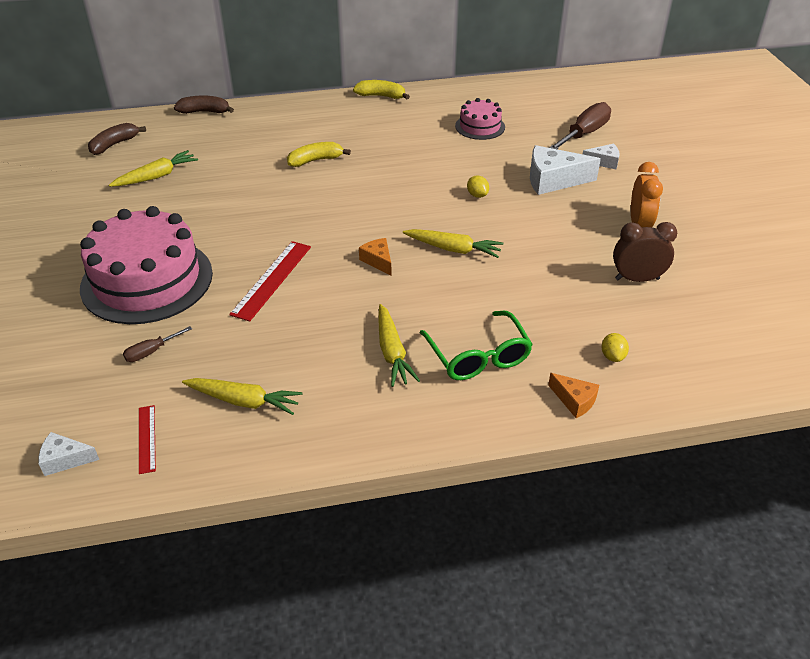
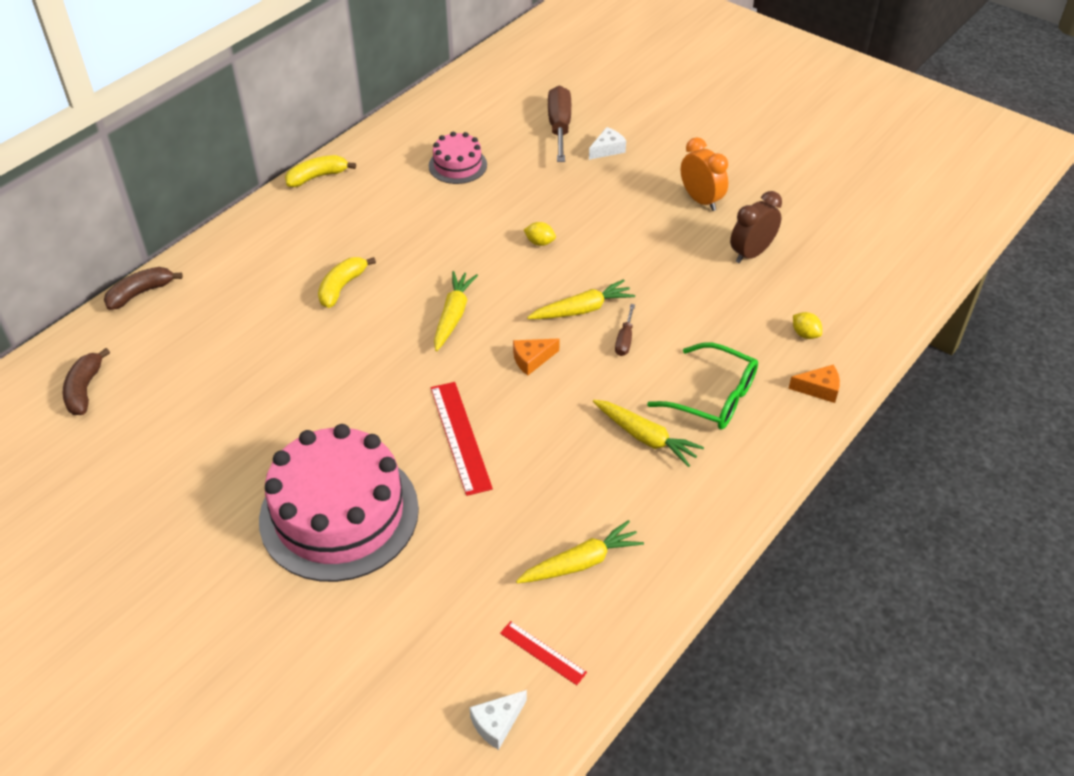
camera: 40 degrees left, 5 degrees up
(151, 352) = (440, 577): brown screwdriver -> brown screwdriver (624, 340)
(156, 176) = (191, 399): yellow carrot -> yellow carrot (453, 315)
(378, 261) = (532, 360): orange cheese -> orange cheese turned 45 degrees counterclockwise
(553, 180) = (586, 191): white cheese -> none

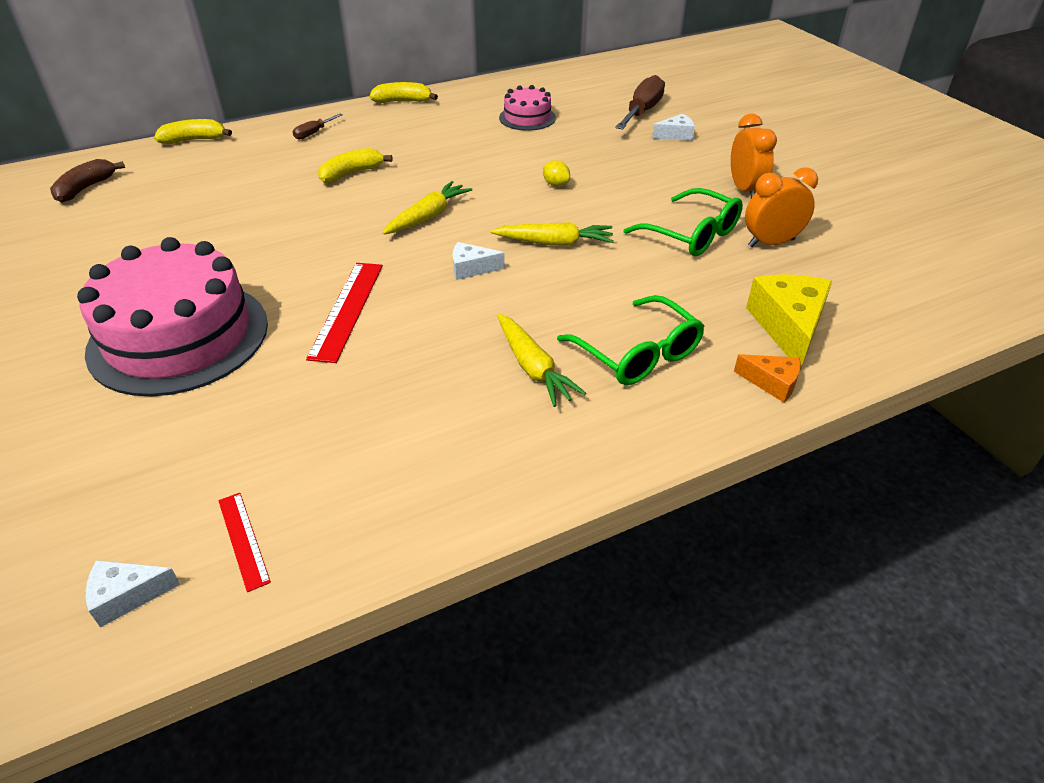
camera: 25 degrees right, 5 degrees down
(140, 293) = (194, 140): brown banana -> yellow banana
(532, 360) = (471, 268): orange cheese -> white cheese
(581, 562) = (364, 463): yellow carrot -> none
(624, 340) = (578, 278): brown screwdriver -> brown screwdriver (313, 133)
(686, 264) = (692, 234): none -> green glasses
(751, 253) = (771, 243): brown clock -> orange clock
(805, 334) = (788, 327): yellow lemon -> yellow cheese

